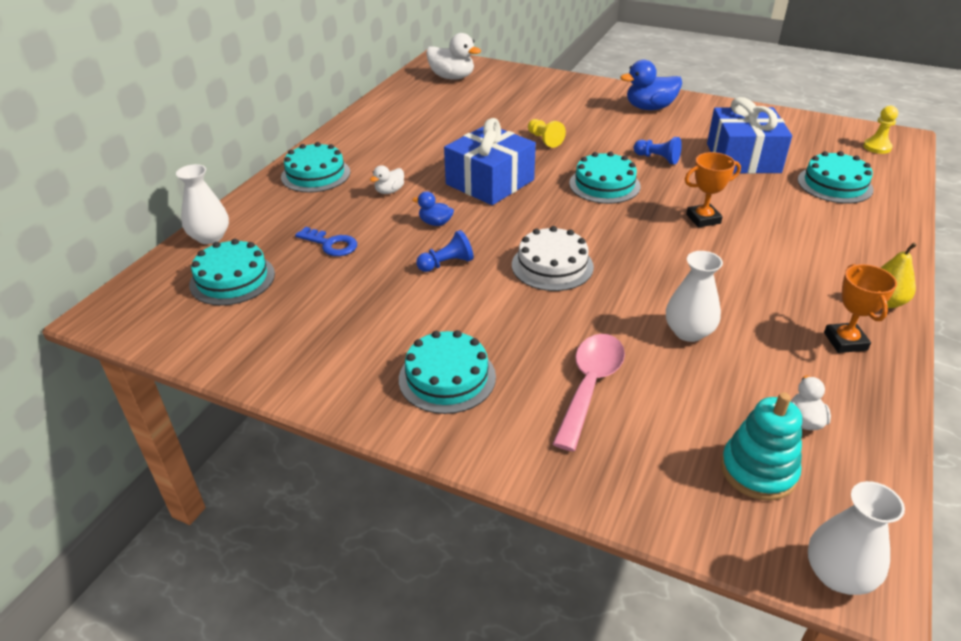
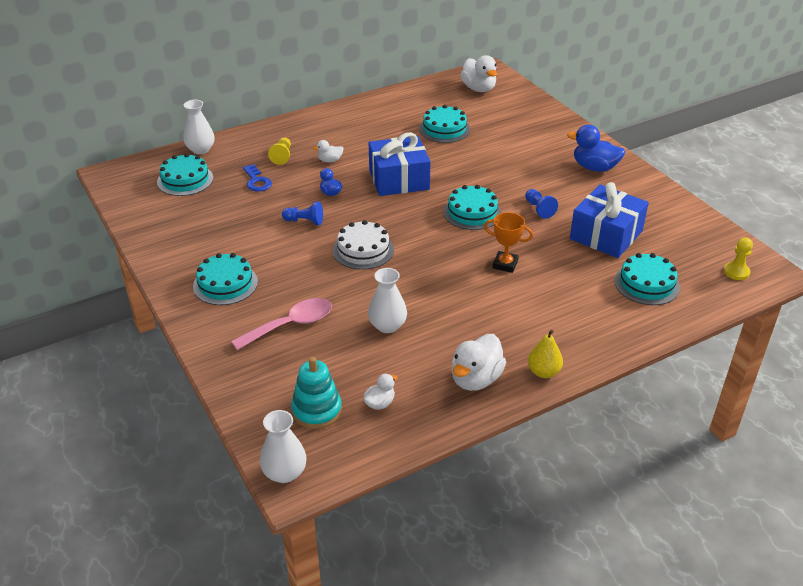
camera: 35 degrees right, 0 degrees up
(315, 174) = (300, 131): turquoise cake -> turquoise cake (444, 129)
(544, 140) = (477, 163): yellow pawn -> yellow pawn (282, 156)
(845, 341) = (476, 379): orange trophy -> white duck

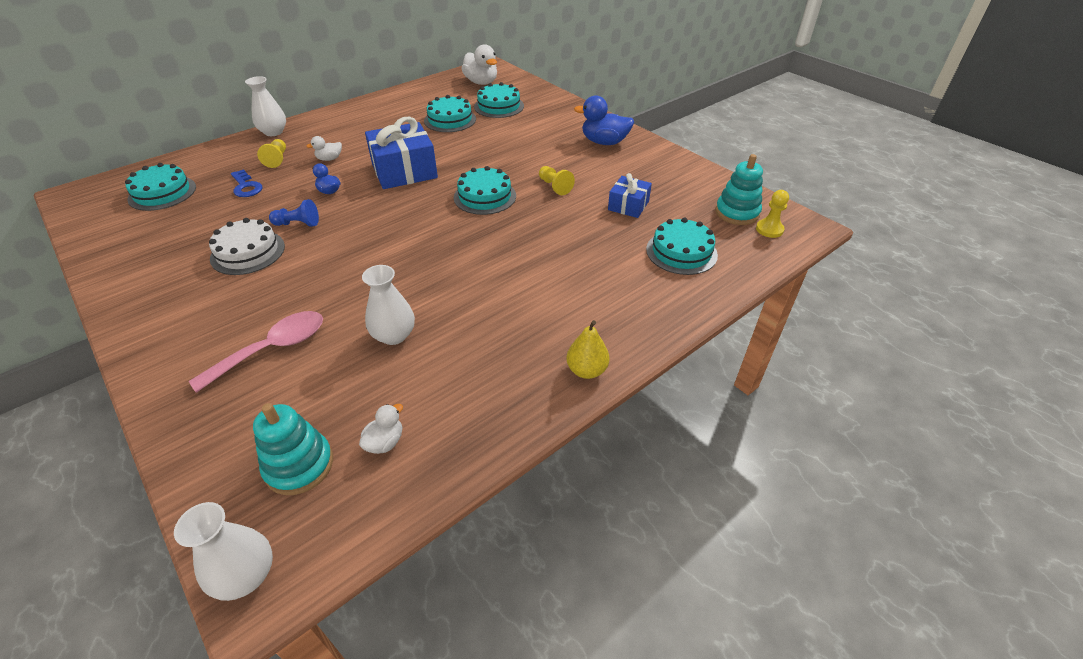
camera: 10 degrees left, 5 degrees up
(200, 149) = (185, 160): white vase -> white vase (273, 132)
(225, 284) = (193, 306): turquoise cake -> turquoise cake (499, 106)
(363, 250) = (365, 248): white cake -> white cake (248, 252)
(476, 379) = (506, 391): white duck -> none
(505, 264) = (526, 247): orange trophy -> none
(539, 209) = (554, 186): blue pawn -> yellow pawn
(606, 235) = (628, 205): blue gift -> blue gift, size x0.56
(709, 253) = (737, 213): none -> turquoise stacking toy

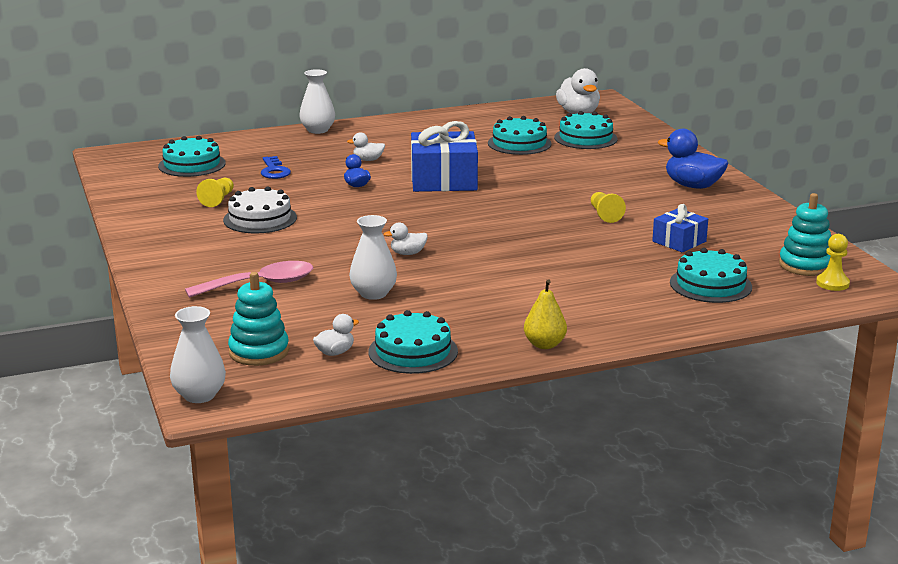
camera: 20 degrees right, 20 degrees down
(277, 159) = (313, 153): yellow pawn -> yellow pawn (218, 200)
(298, 224) = (315, 205): blue pawn -> none
(406, 270) = (407, 253): none -> white duck
(485, 196) = (520, 212): turquoise cake -> turquoise cake (413, 351)

